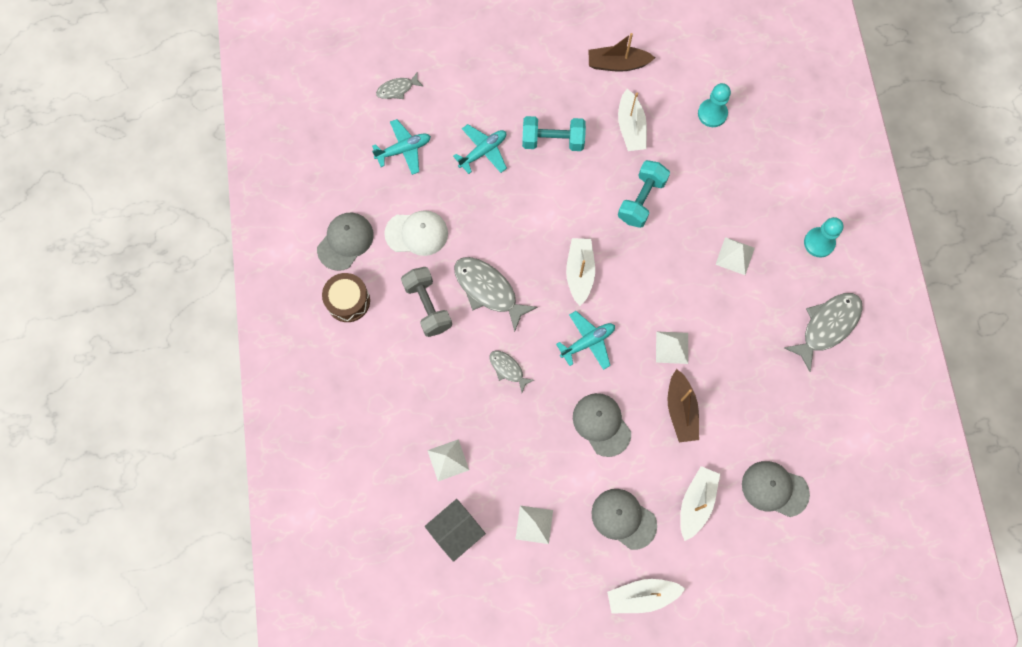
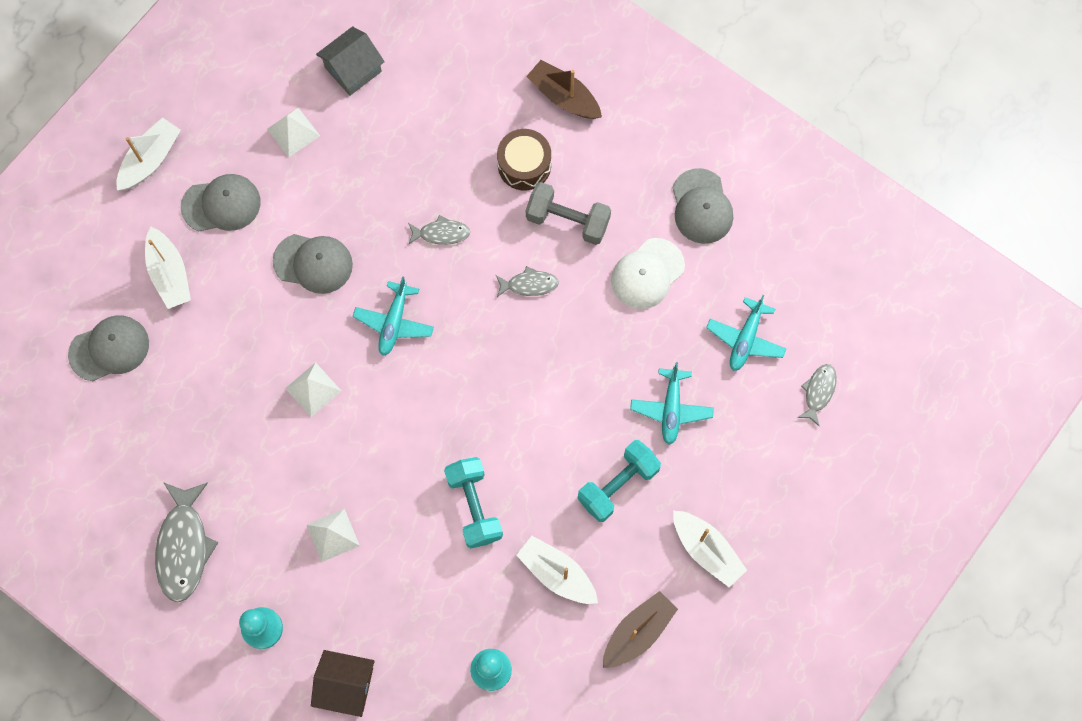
camera: 135 degrees right, 0 degrees up
(348, 301) = (641, 160): brown drum -> brown drum (524, 165)
(448, 460) = (416, 115): white pyramid -> none
(456, 531) = (353, 69): grey house -> grey house turned 45 degrees clockwise
(488, 290) = (529, 284): grey fish -> grey fish, size x0.54
(579, 273) = (463, 378): white boat -> white boat (706, 550)
(681, 410) = (253, 340): brown boat -> brown boat (564, 97)
(797, 174) = (346, 685): none -> brown house

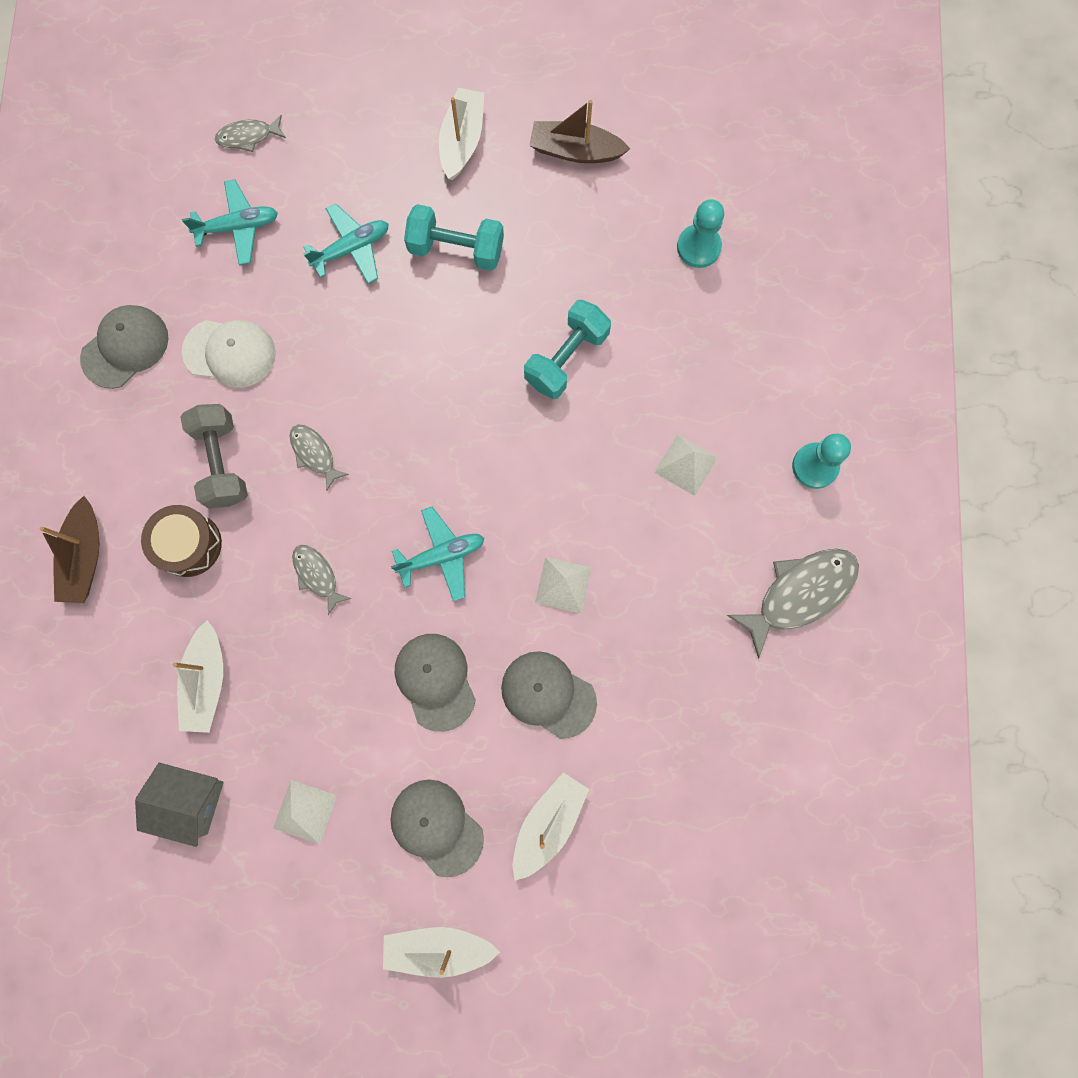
camera: 125 degrees left, 5 degrees up
(109, 349) = (668, 823): grey cap -> grey cap (548, 694)
(346, 685) = (805, 358): brown house -> none
(557, 573) = (574, 248): white boat -> white boat (207, 681)

